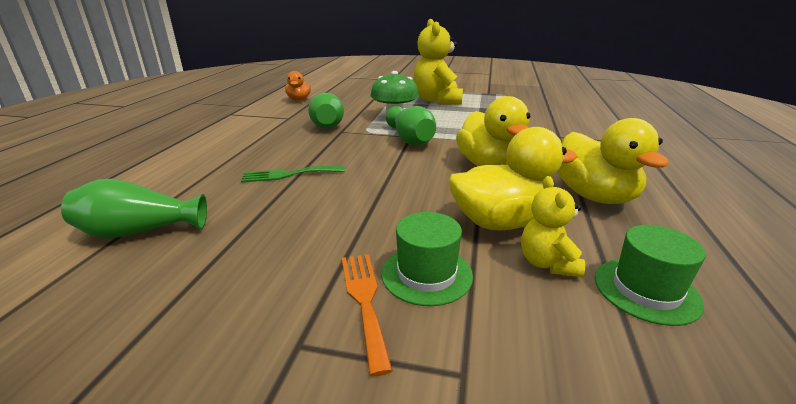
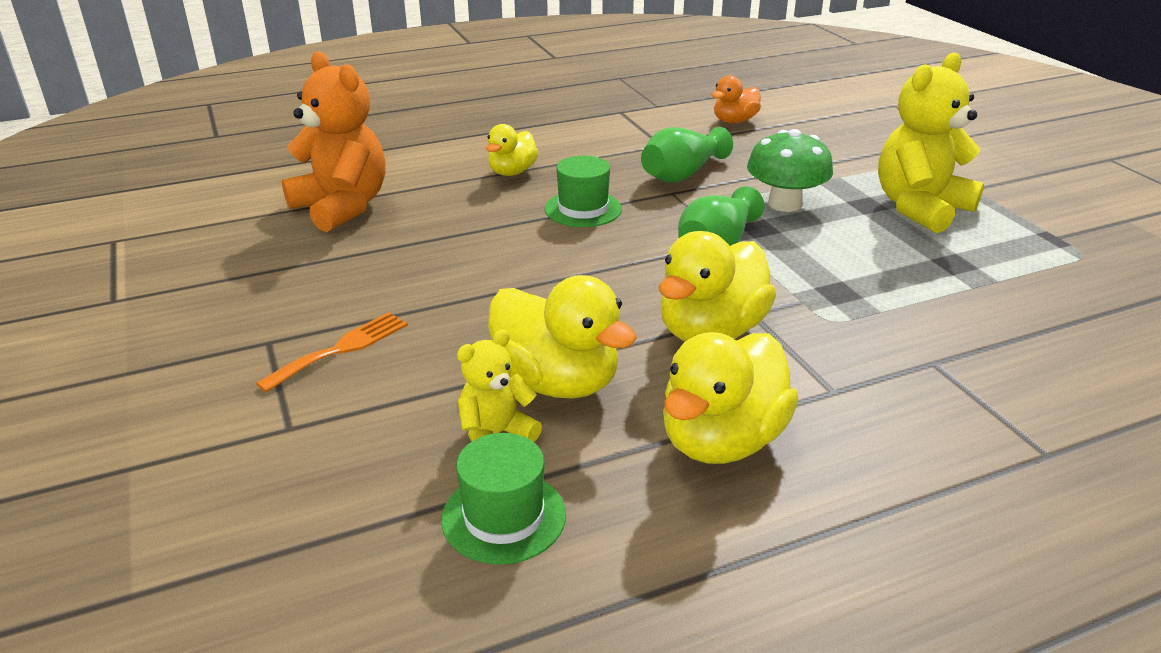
camera: 55 degrees right, 5 degrees up
(139, 231) = (342, 207): green vase -> orange teddy bear
(232, 158) = (512, 172): none -> yellow duck
(289, 174) = (515, 217): green fork -> none
(426, 274) = (407, 367): green hat -> green hat (583, 209)

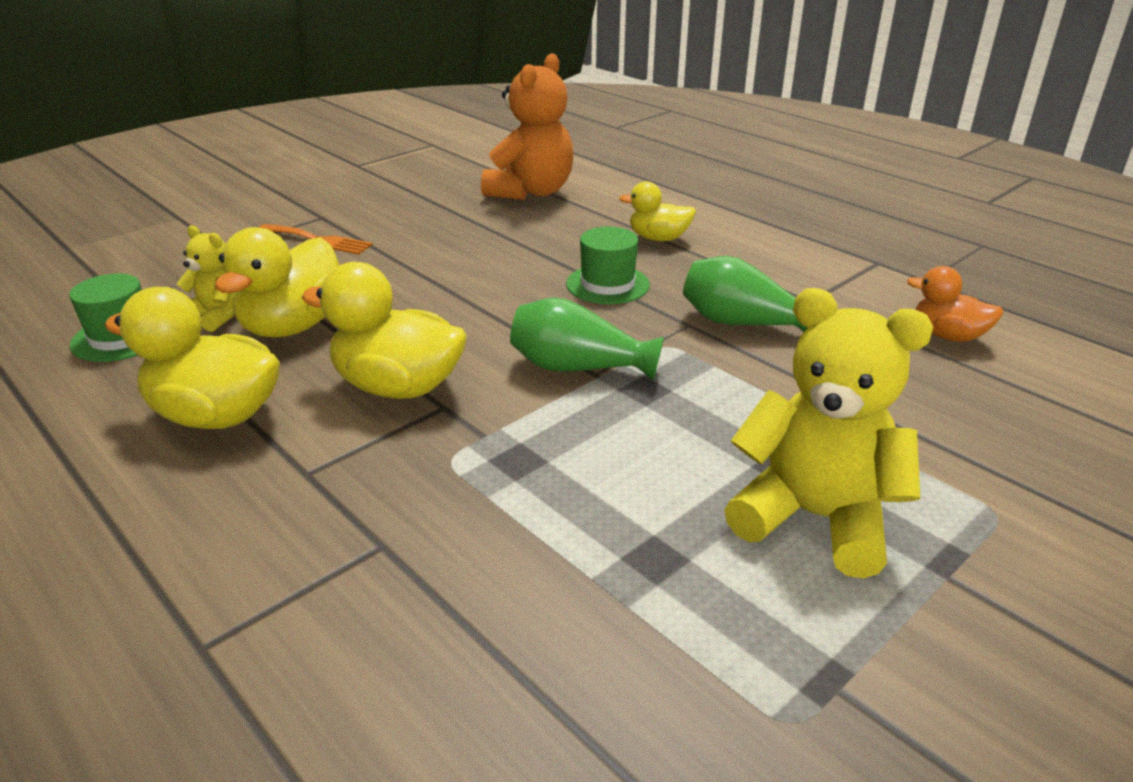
camera: 70 degrees right, 0 degrees up
(784, 204) = (724, 400): green mushroom -> none

